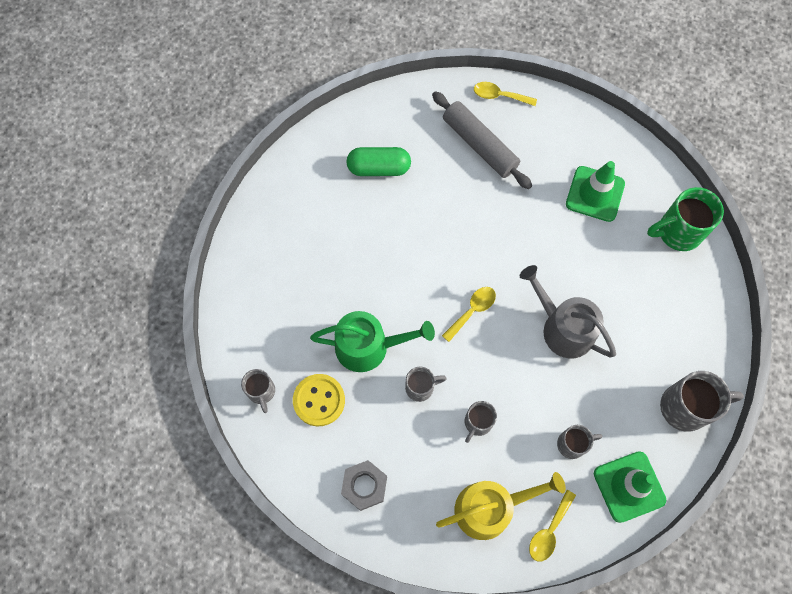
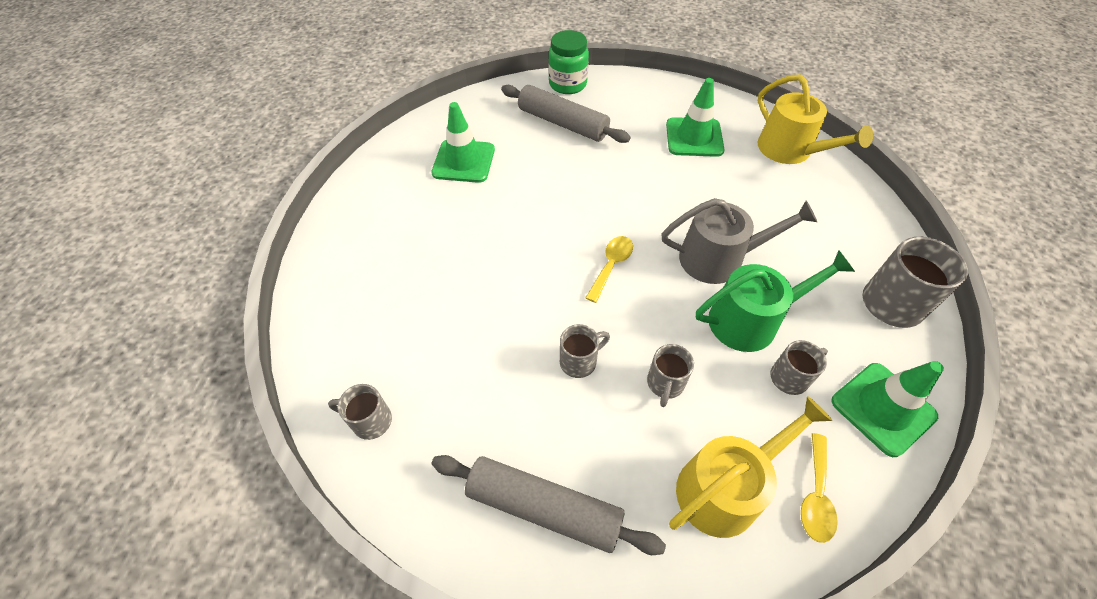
camera: 15 degrees left, 15 degrees down
(261, 392) = (370, 421): grey mug -> grey mug turned 135 degrees clockwise
(319, 400) = (451, 411): yellow button -> none
(364, 486) = (543, 508): grey nut -> grey rolling pin
(368, 346) = (500, 332): green watering can -> green watering can (751, 320)
(379, 168) = (463, 161): green capsule -> green traffic cone
(499, 96) = (567, 84): yellow spoon -> green jar
(563, 328) = (719, 258): grey watering can -> grey watering can turned 150 degrees clockwise
(677, 232) = (790, 150): green mug -> yellow watering can

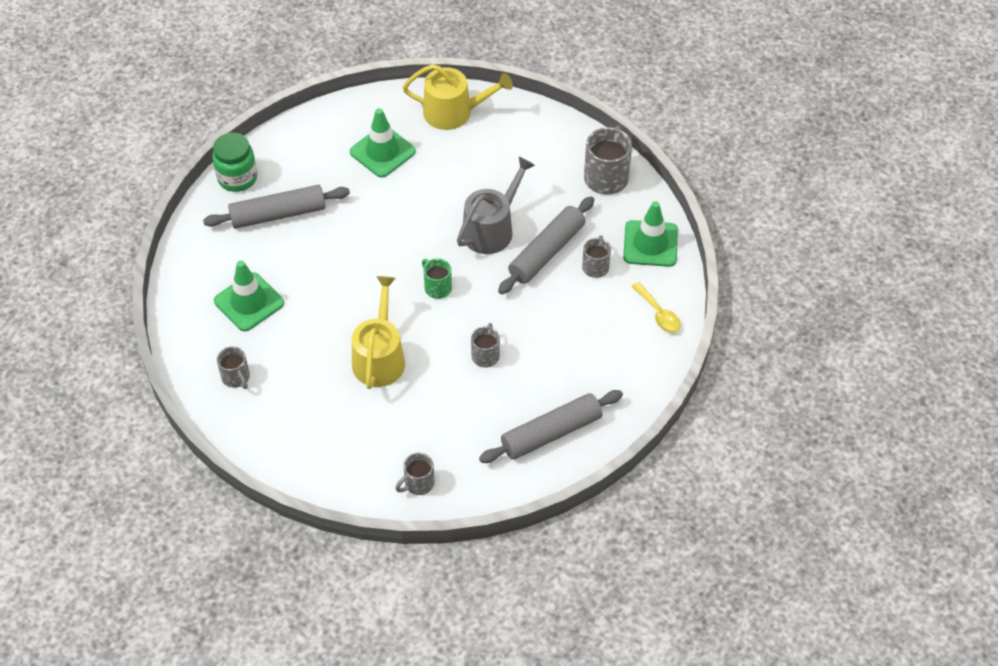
camera: 50 degrees left, 0 degrees up
(611, 265) = (437, 287): yellow spoon -> green mug
(665, 384) = (541, 326): grey mug -> grey mug (236, 377)
(725, 487) = (618, 347): yellow watering can -> yellow watering can (379, 357)
(751, 320) = (546, 252): green watering can -> grey rolling pin

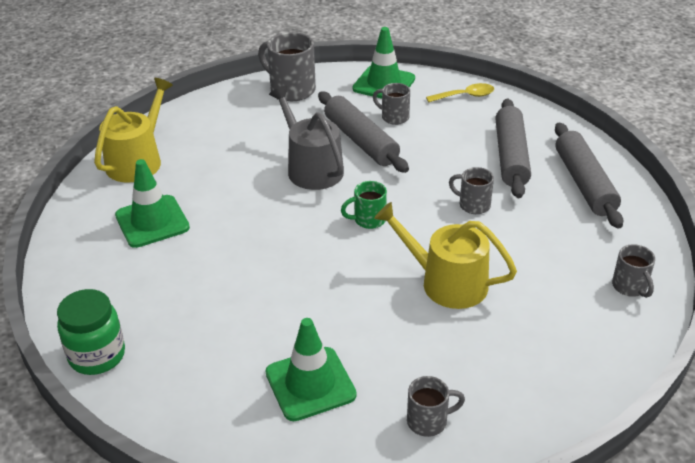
camera: 70 degrees left, 15 degrees down
(278, 214) = (184, 328): grey rolling pin -> grey rolling pin (511, 156)

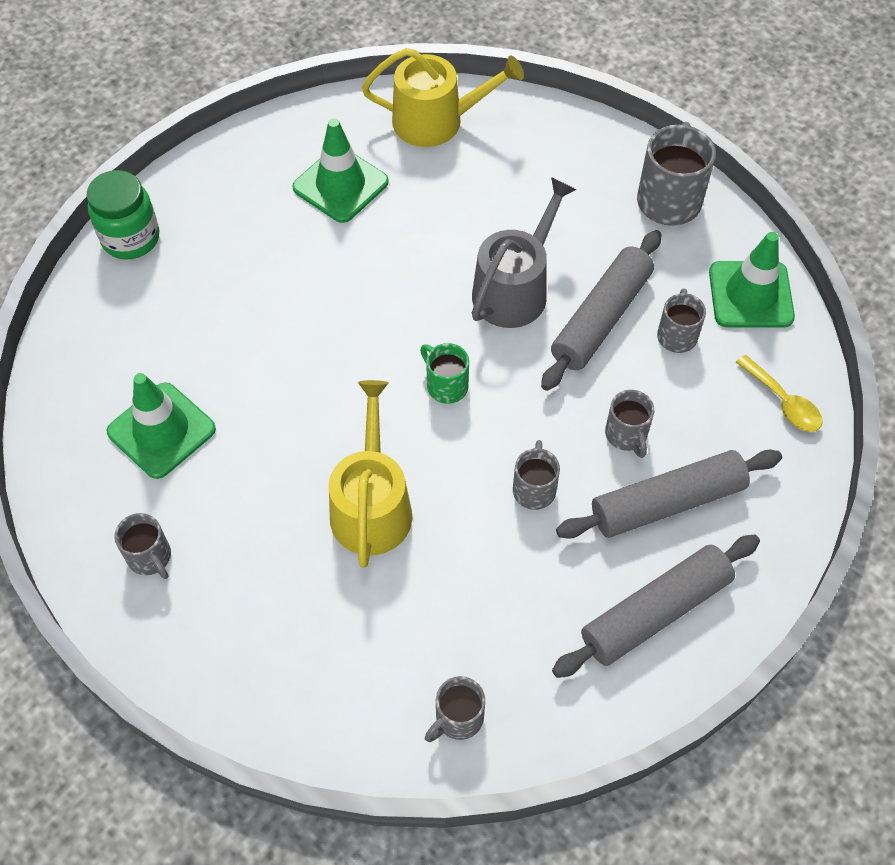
camera: 65 degrees right, 20 degrees up
(454, 157) = (626, 435): none -> grey mug

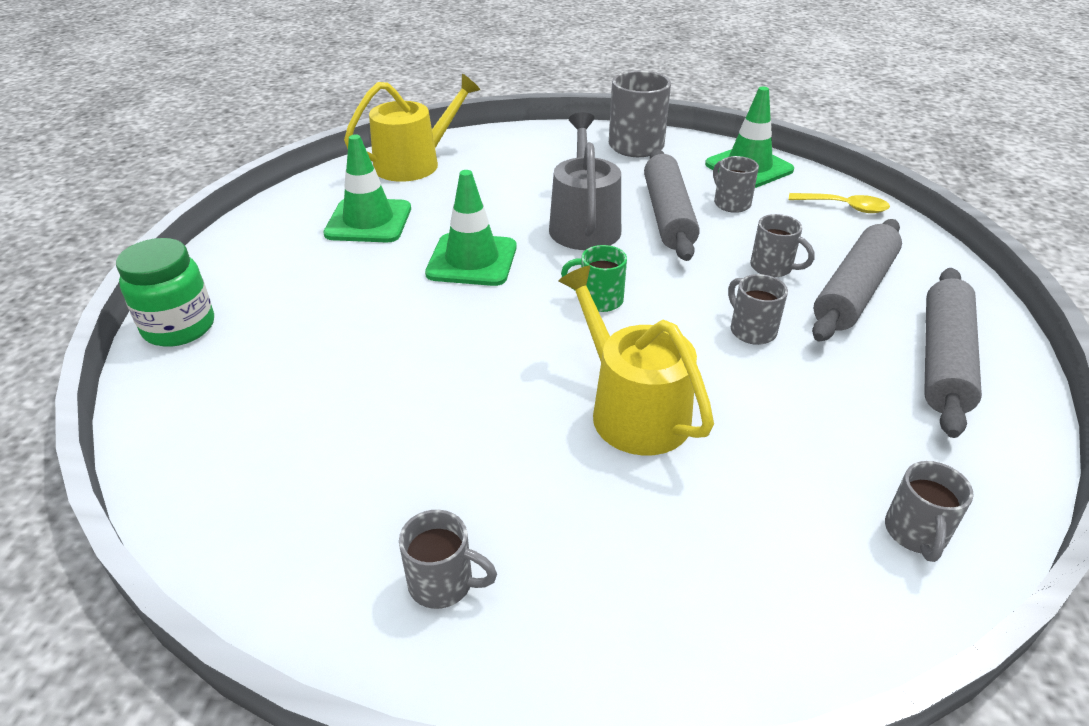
camera: 35 degrees left, 20 degrees down
(161, 430) = (349, 459): green traffic cone -> green traffic cone (472, 260)

